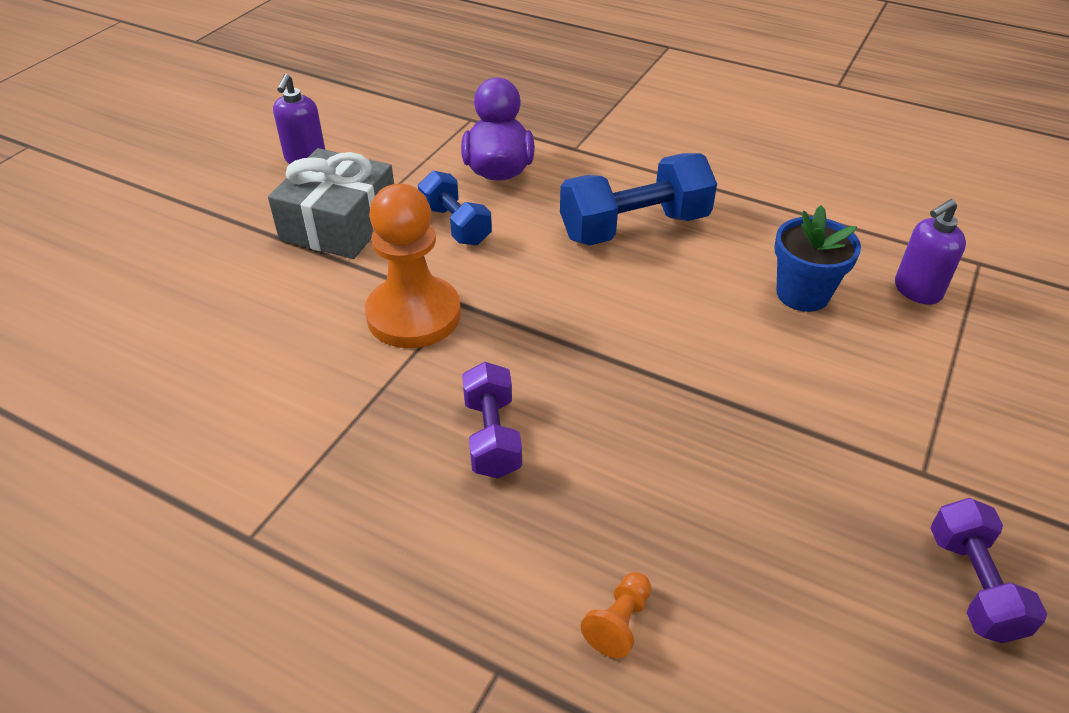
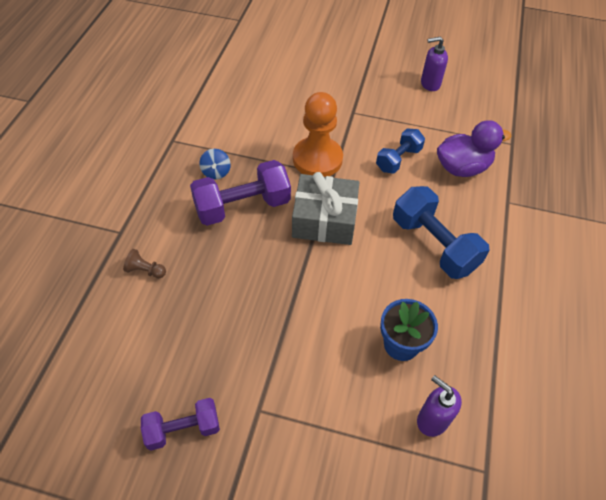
camera: 75 degrees right, 10 degrees up
(339, 224) = (379, 113): grey gift -> grey gift (324, 220)
(384, 467) = (216, 172): none -> blue spinning top
(492, 436) = (242, 206): purple dumbbell -> purple dumbbell, size x1.64
(619, 622) = (145, 270): orange pawn -> brown pawn

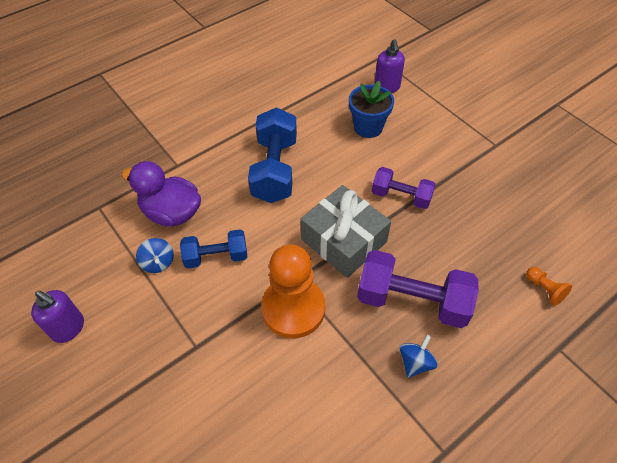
camera: 140 degrees left, 0 degrees up
(145, 270) = (544, 290): brown pawn -> orange pawn
(183, 429) = (555, 161): purple dumbbell -> purple dumbbell (401, 196)
(428, 136) = (158, 263): none -> blue spinning top

